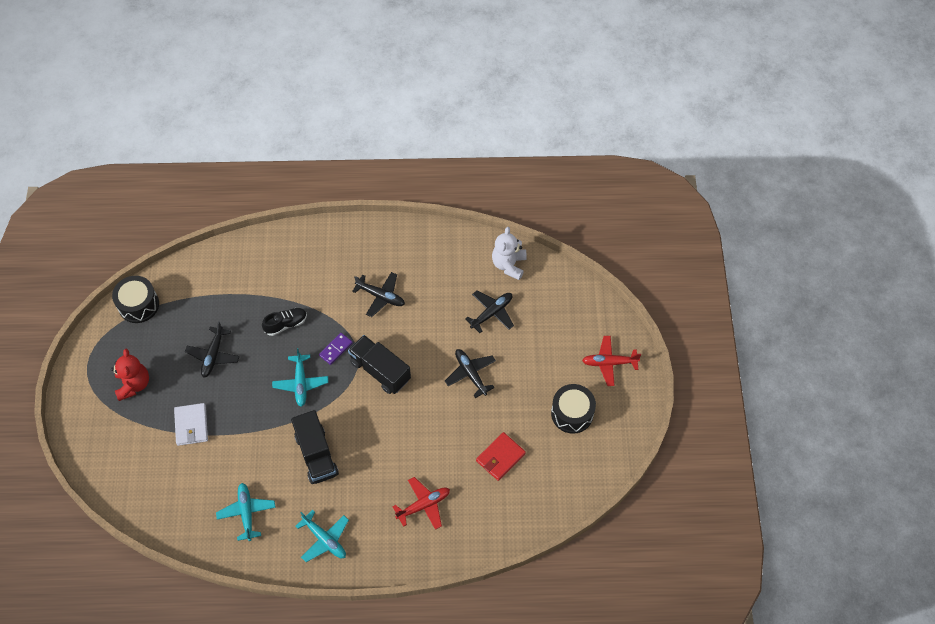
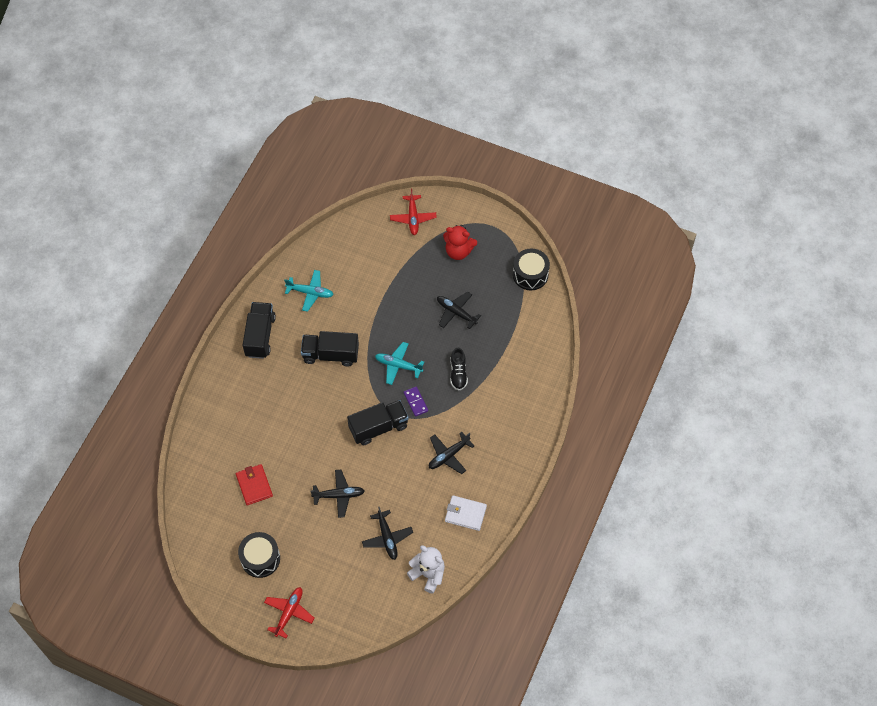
camera: 115 degrees right, 0 degrees up
(191, 425) = (402, 279): white wallet -> white wallet (465, 514)
(325, 539) = (260, 336): turquoise plane -> black truck
(423, 505) = (247, 413): red plane -> red plane (413, 218)

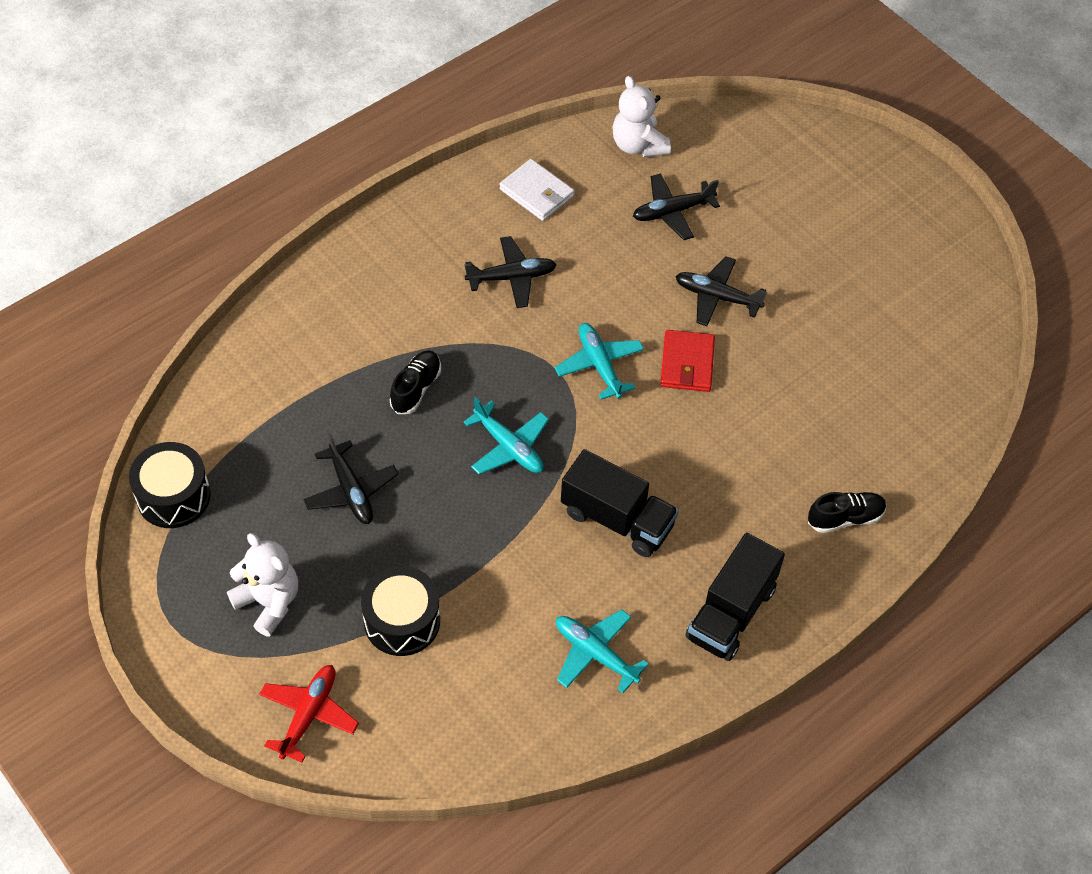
camera: 155 degrees left, 5 degrees down
(226, 404) = (845, 518): none -> black shoe
(254, 485) = (848, 368): red wallet -> red wallet (687, 363)
(260, 559) = (881, 265): black drum -> black drum (402, 621)
(289, 612) = (866, 182): red plane -> none
(378, 427) = (599, 365): black truck -> turquoise plane
(387, 538) = (672, 212): black plane -> black plane turned 120 degrees counterclockwise
(415, 402) = (515, 376): purple domino -> none
(458, 251) = (269, 602): red teddy bear -> white teddy bear

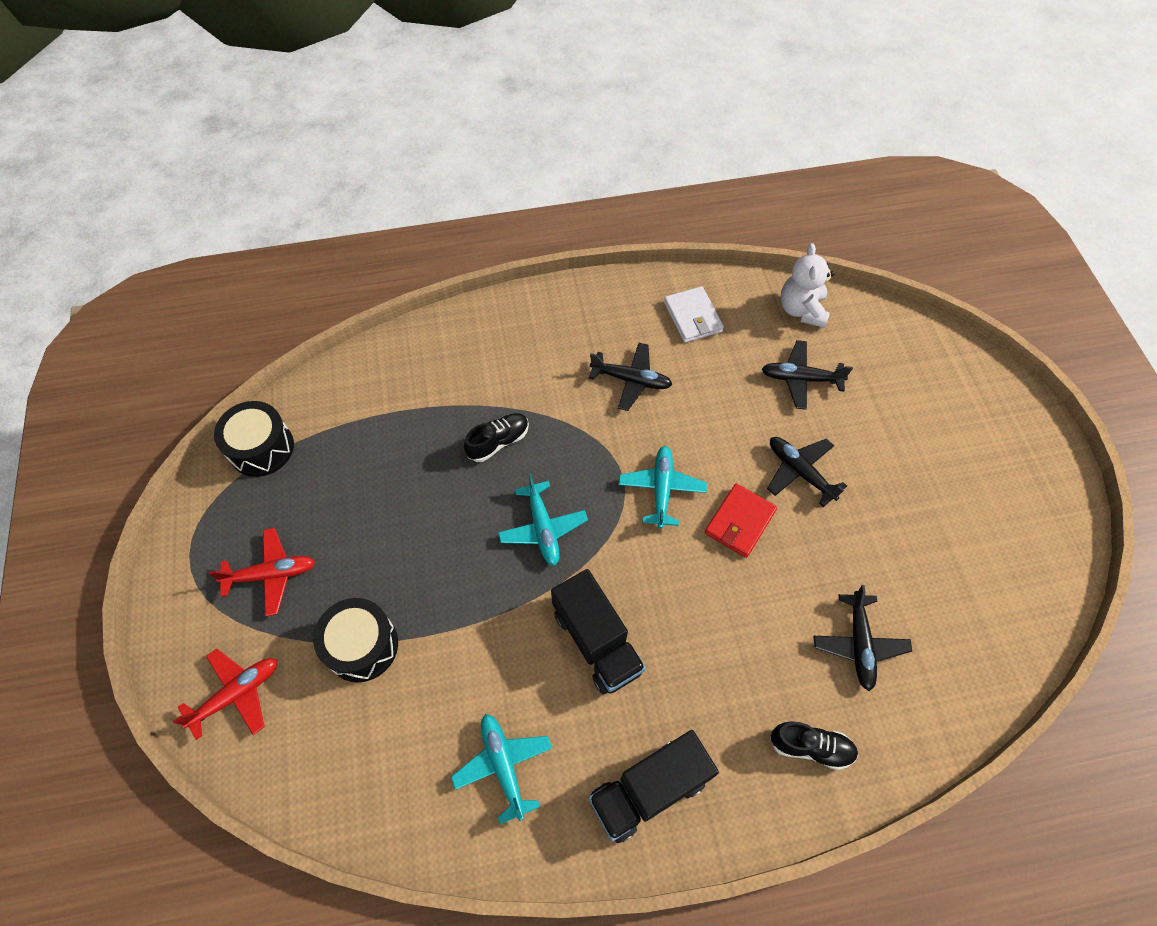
camera: 30 degrees right, 5 degrees up
(269, 602) = (271, 574): white teddy bear -> red plane
(351, 490) = (394, 507): black plane -> black plane (859, 644)

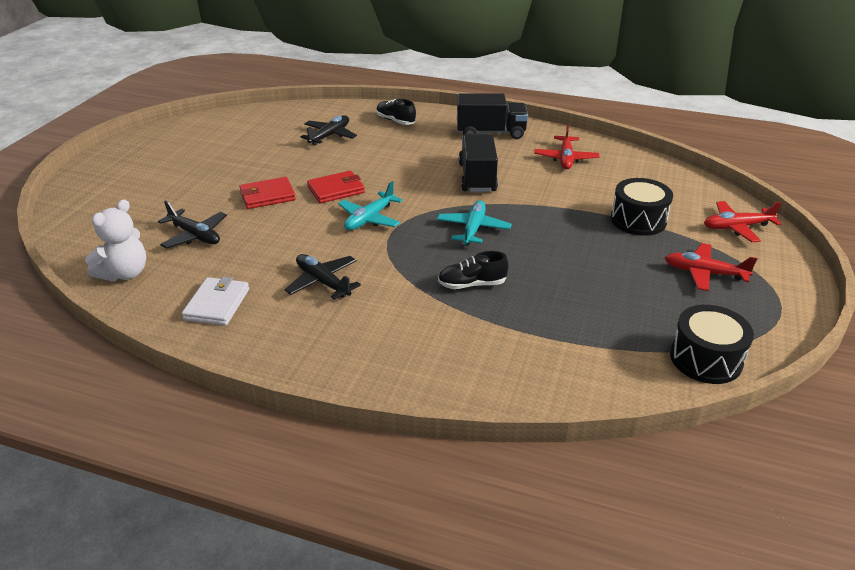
camera: 150 degrees left, 25 degrees down
(503, 765) = (565, 158): turquoise plane -> red plane
(800, 472) = (267, 196): black plane -> red wallet

